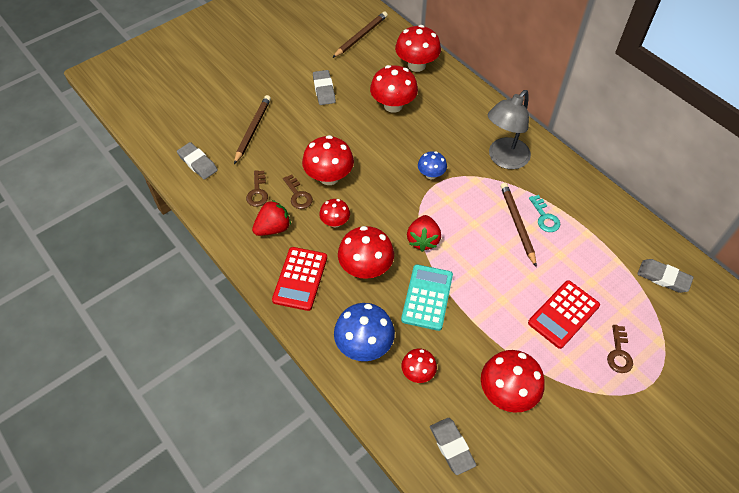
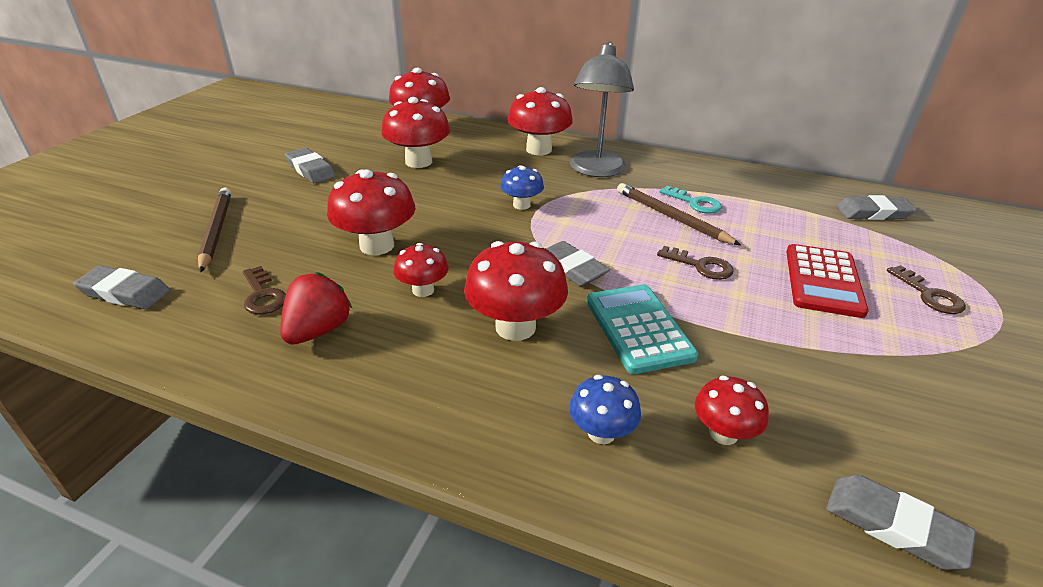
camera: 30 degrees left, 20 degrees down
(298, 195) = (339, 279): brown key -> brown key (701, 266)
(300, 279) = (413, 381): red calculator -> none
(361, 36) = (332, 121): brown pencil -> none
(364, 345) = (601, 433): blue mushroom -> blue mushroom, size x0.58
(423, 240) = (571, 268): red strawberry -> grey eraser
(507, 392) = (870, 399): red mushroom -> red mushroom (539, 149)

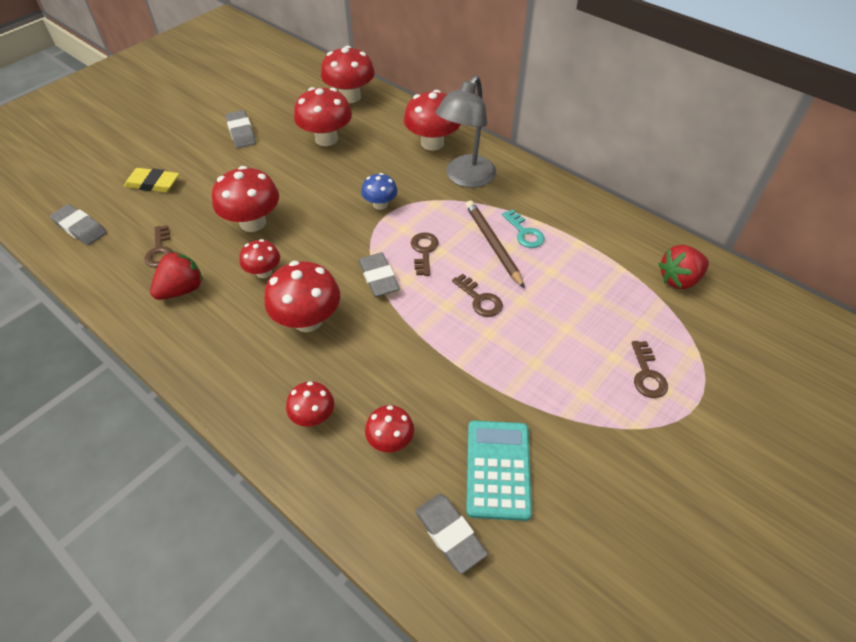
camera: 20 degrees right, 15 degrees up
(216, 230) = (153, 183): brown pencil -> yellow eraser
(601, 433) = (313, 416): blue mushroom -> red mushroom
(603, 235) = (424, 251): none -> brown key
(638, 328) = (392, 344): turquoise calculator -> turquoise calculator (498, 469)
(823, 281) = (568, 338): red calculator -> none
(873, 213) = (679, 279): grey eraser -> red strawberry

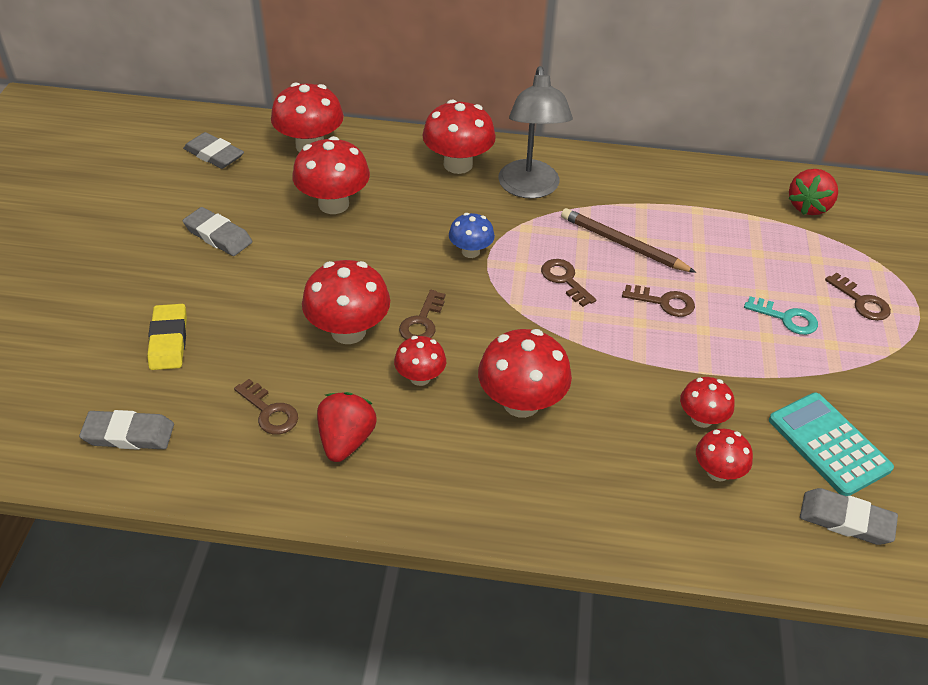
camera: 35 degrees left, 5 degrees down
(153, 183) = (168, 340): yellow eraser -> yellow eraser turned 75 degrees counterclockwise
(301, 237) = (422, 322): none -> brown key
(313, 416) = (626, 490): red mushroom -> red mushroom (701, 419)
(378, 277) = (547, 326): grey eraser -> grey eraser (214, 155)
(525, 233) = (641, 220): turquoise key -> turquoise key (786, 318)

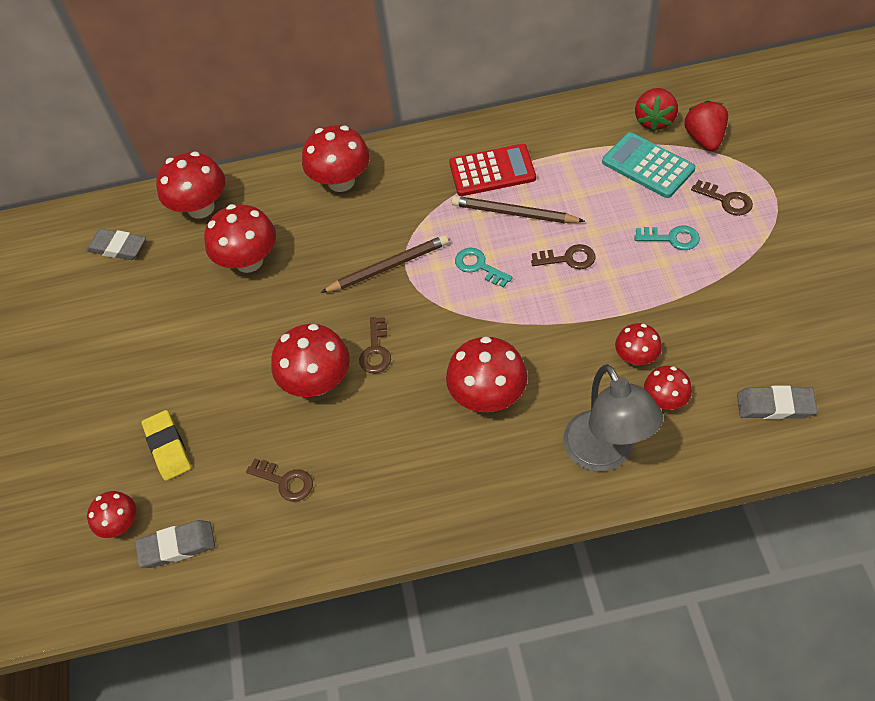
camera: 10 degrees left, 10 degrees up
(218, 236) = (161, 329): grey eraser -> none
(346, 440) = (360, 483): red strawberry -> red strawberry (704, 139)
(420, 377) = (396, 403): red mushroom -> red mushroom (121, 524)
(470, 251) = (388, 267): blue mushroom -> brown pencil
(530, 188) = (414, 185): grey lamp -> grey lamp (605, 454)
(564, 280) = (478, 266): brown key -> turquoise key
(616, 200) = (492, 171): none -> red calculator
(828, 444) = (741, 343): turquoise calculator -> turquoise calculator (648, 166)

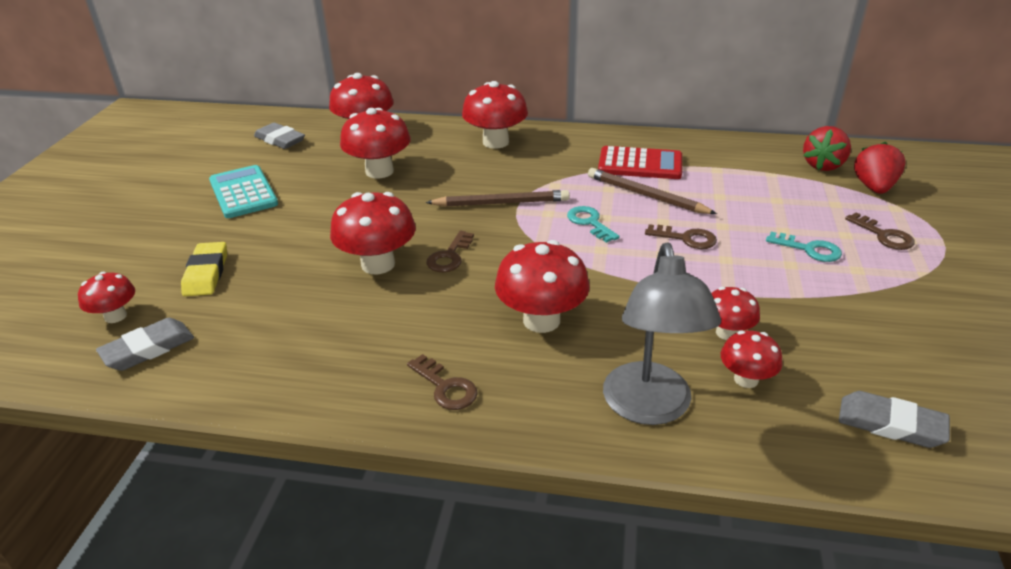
camera: 15 degrees right, 20 degrees down
(177, 546) = (148, 349): grey eraser -> grey eraser turned 45 degrees counterclockwise
(285, 481) = (290, 329): brown key -> brown key (446, 387)
(648, 166) = (803, 193): turquoise calculator -> turquoise calculator (243, 193)

